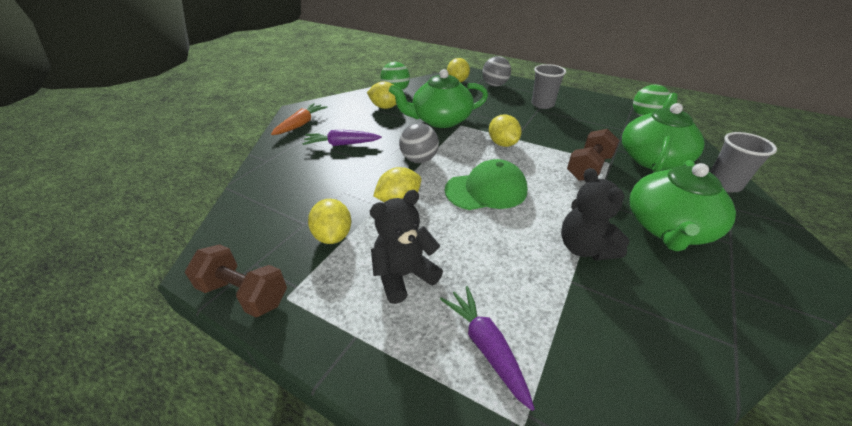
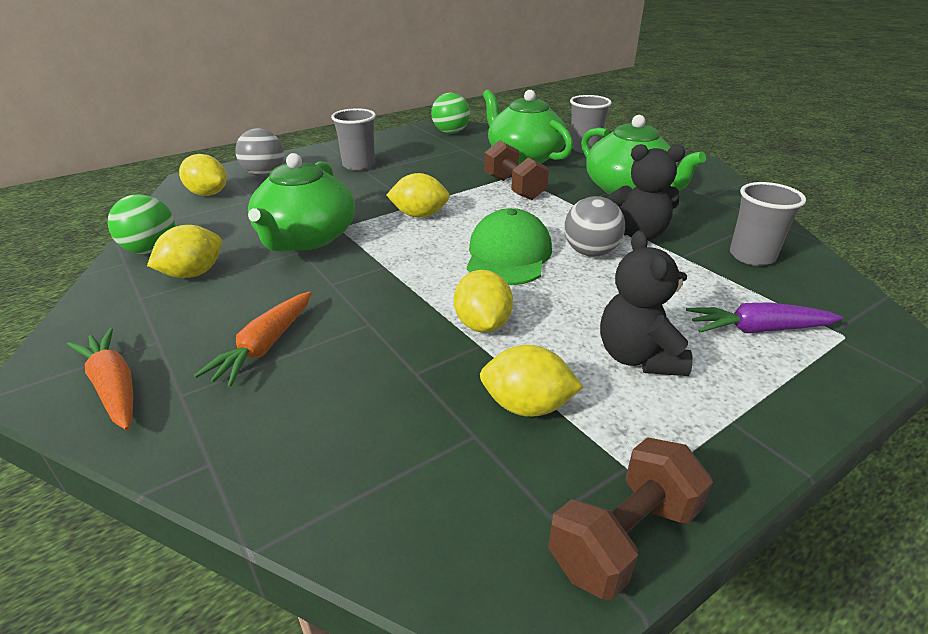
camera: 65 degrees left, 5 degrees down
(342, 144) = (264, 347): purple carrot -> orange carrot
(419, 160) = (395, 283): grey ball -> grey ball (590, 252)
(624, 336) = (752, 256): none -> grey cup

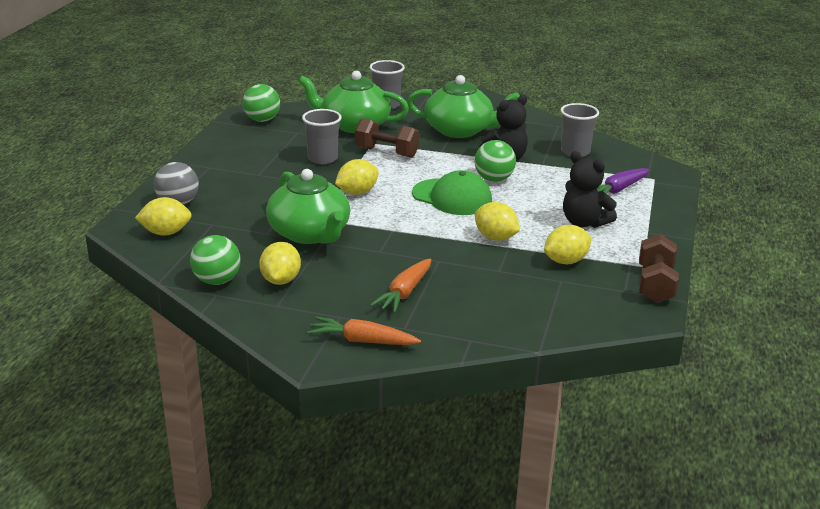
camera: 40 degrees left, 5 degrees down
(264, 347) = (404, 293): orange carrot -> orange carrot turned 45 degrees clockwise
(359, 165) = (241, 171): grey cup -> grey cup (323, 158)
(508, 255) = (452, 197): green cap -> green cap turned 150 degrees clockwise
(590, 252) = (494, 179): grey ball -> green ball

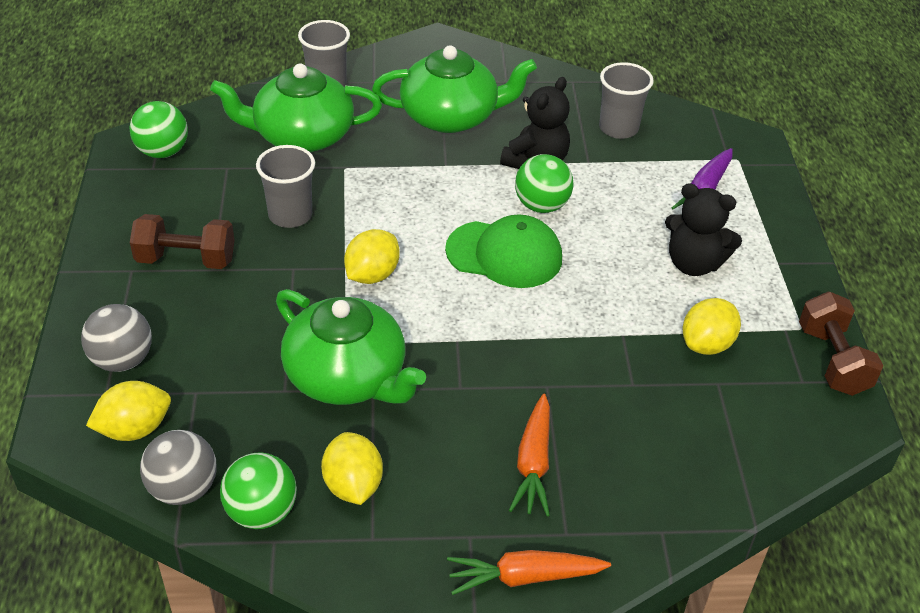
camera: 20 degrees left, 15 degrees up
(177, 262) = (183, 489): none -> grey ball
(386, 152) = (373, 182): brown dumbbell -> brown dumbbell (186, 259)
(495, 237) = (598, 321): yellow lemon -> none

